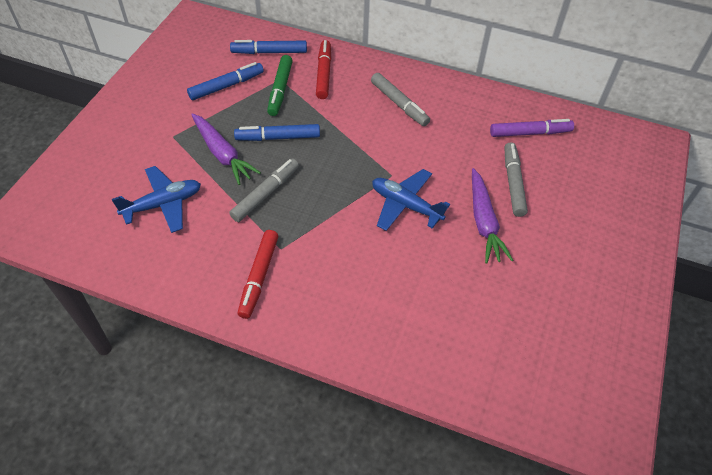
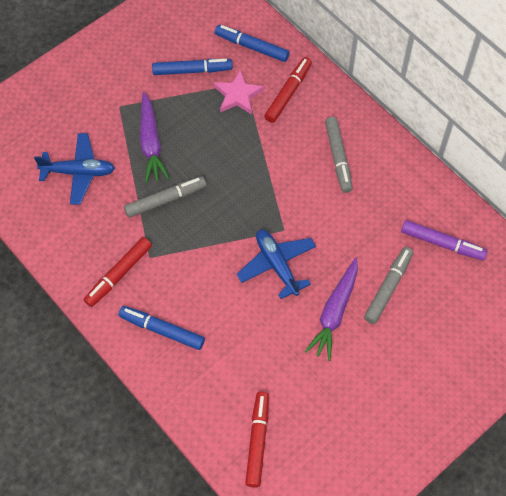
camera: 30 degrees right, 10 degrees up
(278, 137) = (207, 147): blue marker -> blue marker (162, 330)
(280, 90) = (238, 95): green marker -> pink star
(496, 366) = (257, 441): none -> red marker

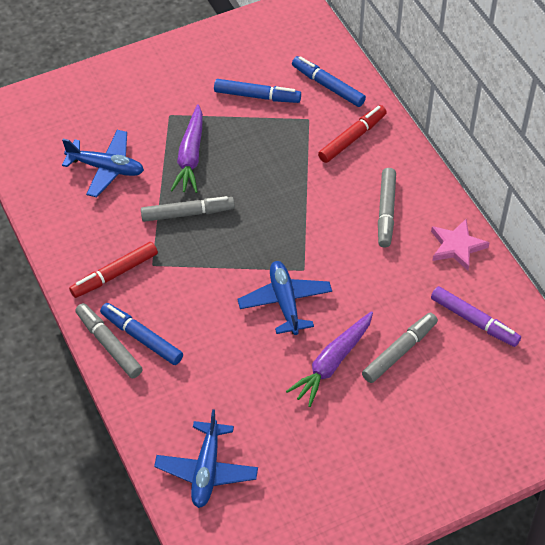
camera: 15 degrees right, 10 degrees down
(135, 344) = (109, 344): none -> grey marker
(238, 95) = (297, 129): pink star -> pink star (457, 246)
(257, 441) = (206, 470): red marker -> blue plane

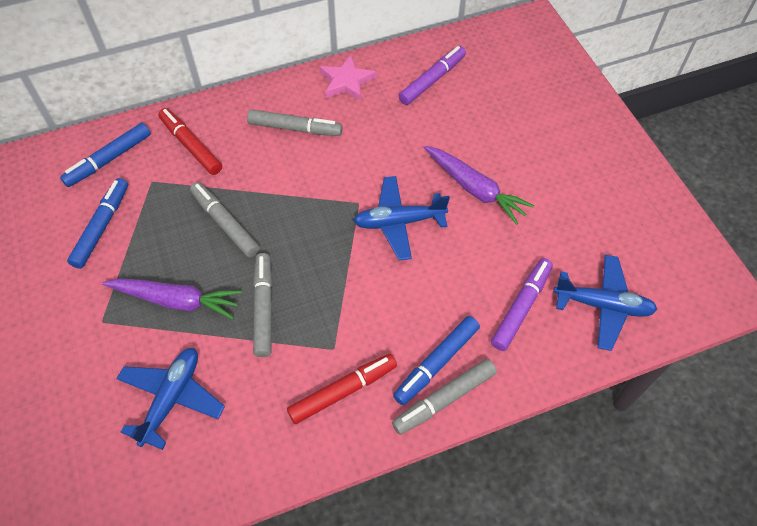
camera: 85 degrees left, 5 degrees up
(114, 274) = (343, 391): red marker -> red marker turned 90 degrees counterclockwise
(200, 402) = (521, 307): none -> purple marker
(399, 351) = (463, 136): grey marker -> grey marker (225, 223)

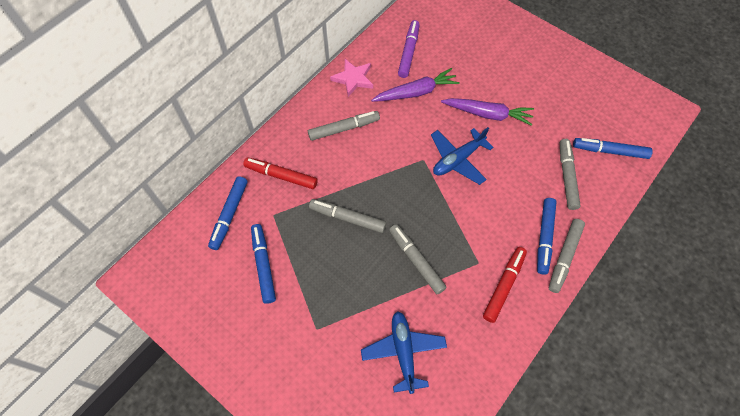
camera: 30 degrees left, 5 degrees up
(176, 301) = (356, 287): purple carrot -> purple carrot (416, 92)
(521, 307) = (567, 176): purple marker -> grey marker
(602, 305) = (609, 151): blue plane -> blue marker

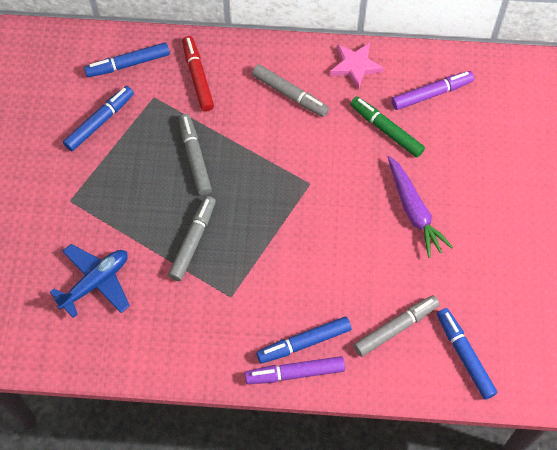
camera: 55 degrees right, 0 degrees up
(416, 92) = (386, 130): purple carrot -> green marker
(458, 159) = (334, 214): blue plane -> none
(503, 286) = (222, 332): red marker -> none
(564, 257) = (295, 373): grey marker -> purple marker

